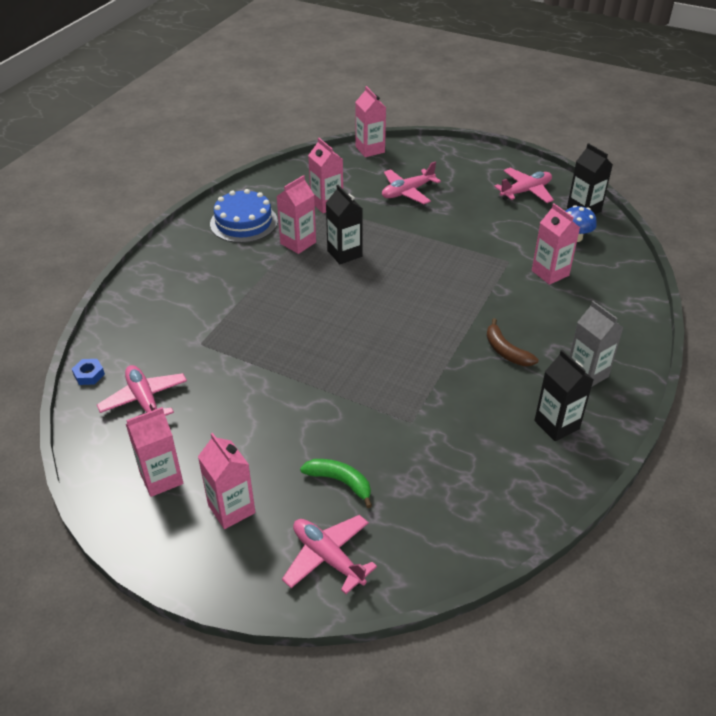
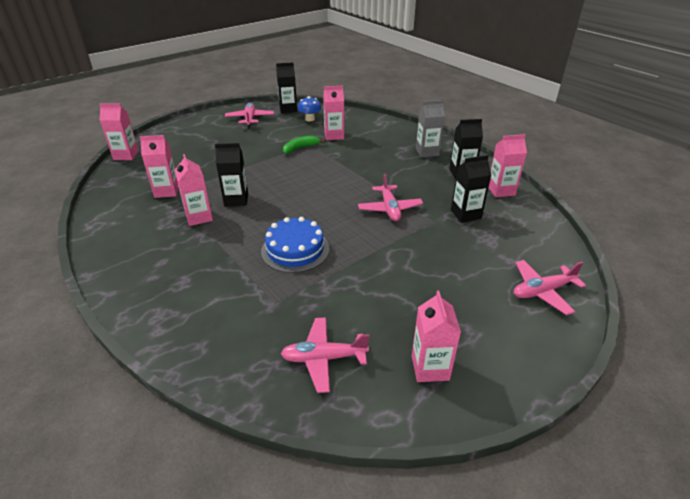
camera: 65 degrees left, 5 degrees down
(89, 375) = (257, 396): blue nut -> none
(231, 509) = (481, 330): pink carton -> pink carton (501, 190)
(243, 222) = (137, 238): blue cake -> blue cake (295, 250)
(340, 482) = (474, 267): green banana -> green banana (300, 148)
(407, 192) = (197, 156): pink plane -> pink plane (389, 209)
(450, 451) = (465, 214): none -> black carton
(506, 351) = (390, 169): brown banana -> none

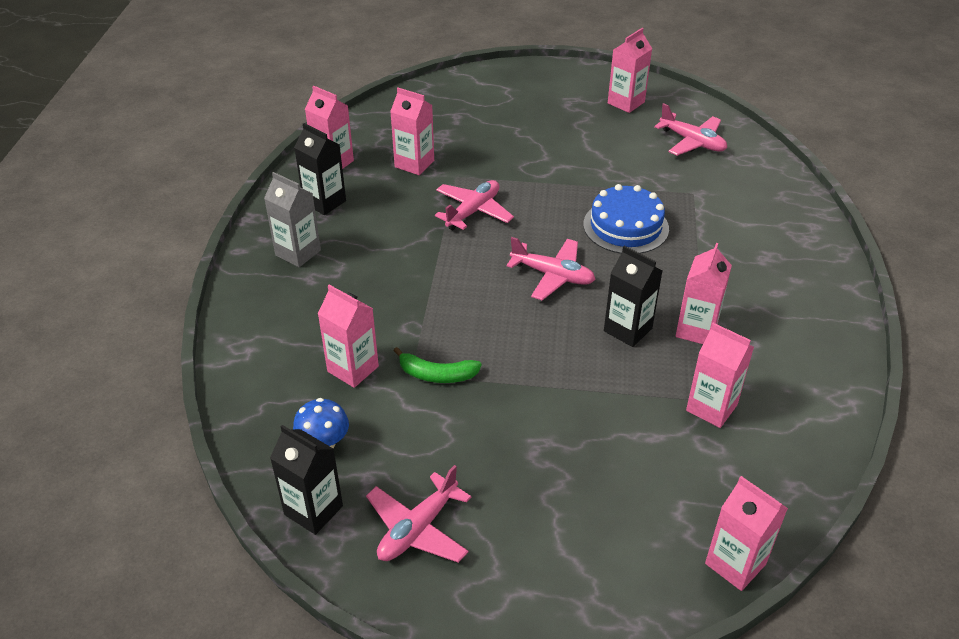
camera: 135 degrees left, 5 degrees up
(465, 214) = (414, 164): black carton -> pink carton
(542, 291) = (476, 91): pink plane -> pink plane (552, 275)

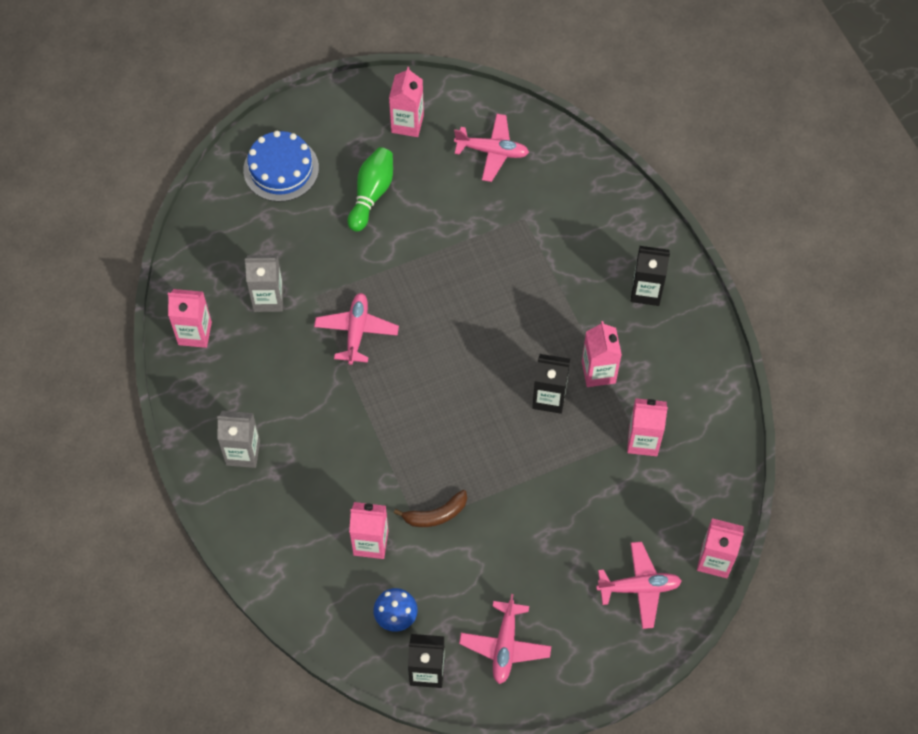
camera: 30 degrees left, 20 degrees up
(324, 202) = (222, 385): black carton -> black carton (646, 291)
(414, 164) = (268, 299): pink carton -> grey carton
(437, 375) = (436, 514): green banana -> brown banana
(552, 275) = (463, 371): pink plane -> pink plane (639, 588)
(560, 132) = (371, 194): none -> green bowling pin
(626, 226) = (490, 286): blue cake -> blue cake (281, 169)

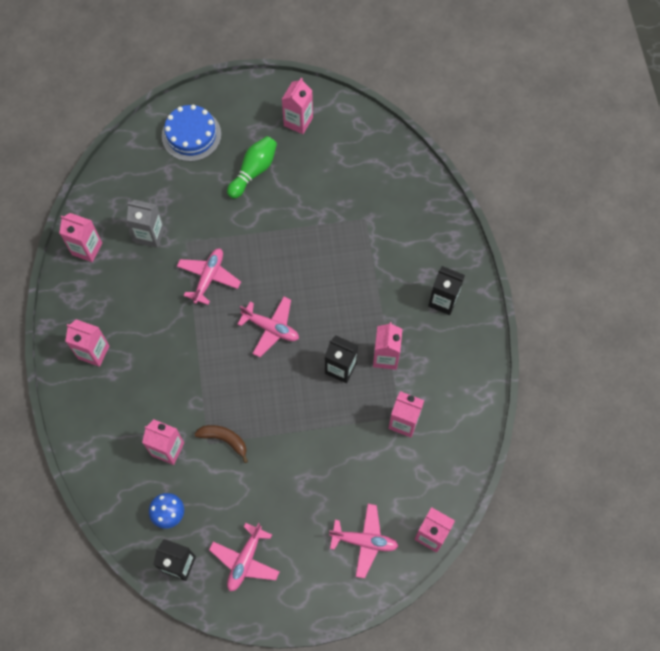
camera: 15 degrees right, 5 degrees up
(243, 452) = (93, 352): grey carton -> pink carton
(436, 514) = (224, 440): brown banana -> brown banana turned 150 degrees counterclockwise
(492, 151) = (357, 159): pink plane -> pink plane (271, 328)

